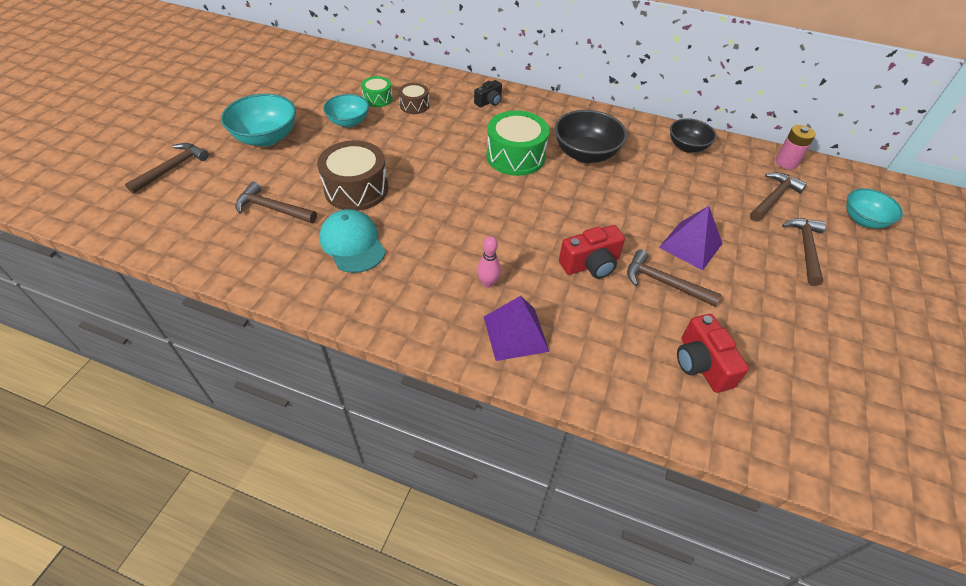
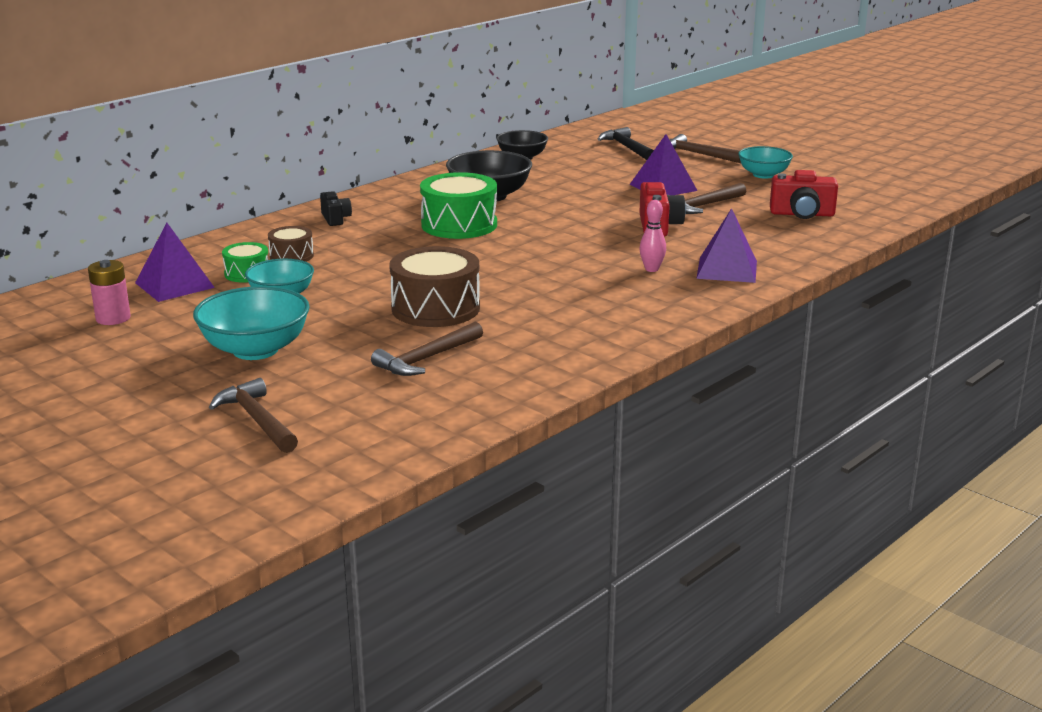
camera: 65 degrees left, 25 degrees down
(348, 81) = (174, 285): none -> purple pyramid
(352, 243) = (537, 321): turquoise cap -> none
(774, 198) = (627, 148): brown hammer -> black hammer
(786, 162) = (583, 132): pink battery -> pink battery (113, 318)
(863, 220) = (679, 130): turquoise bowl -> turquoise bowl (763, 175)

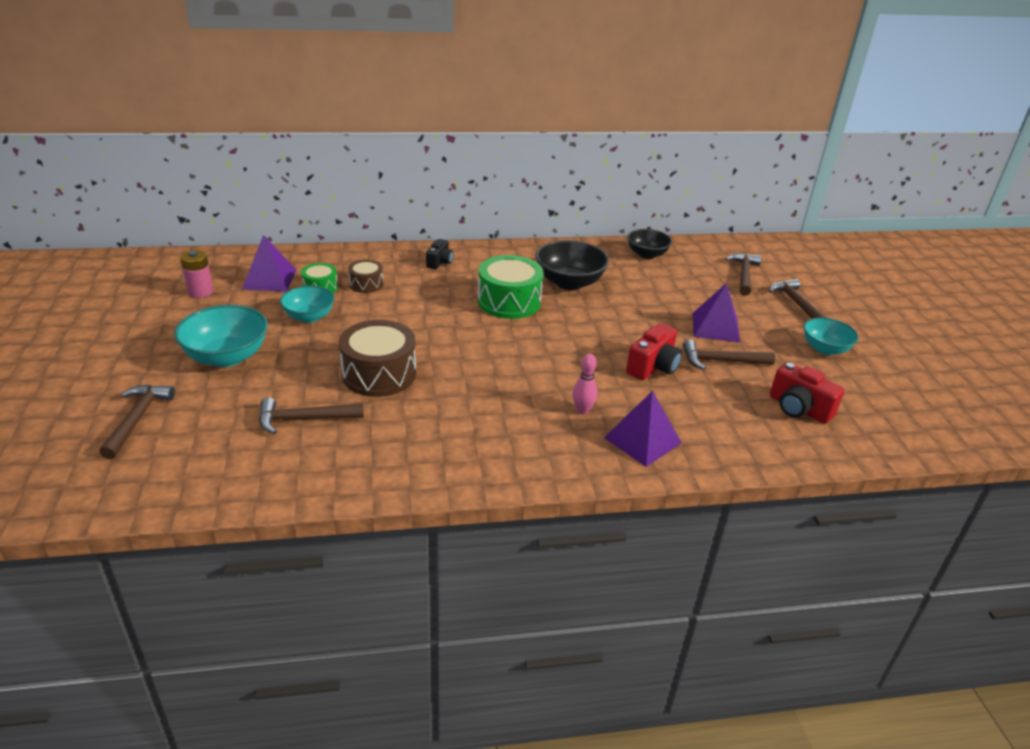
camera: 35 degrees right, 10 degrees up
(627, 148) = (744, 274): black hammer -> brown hammer

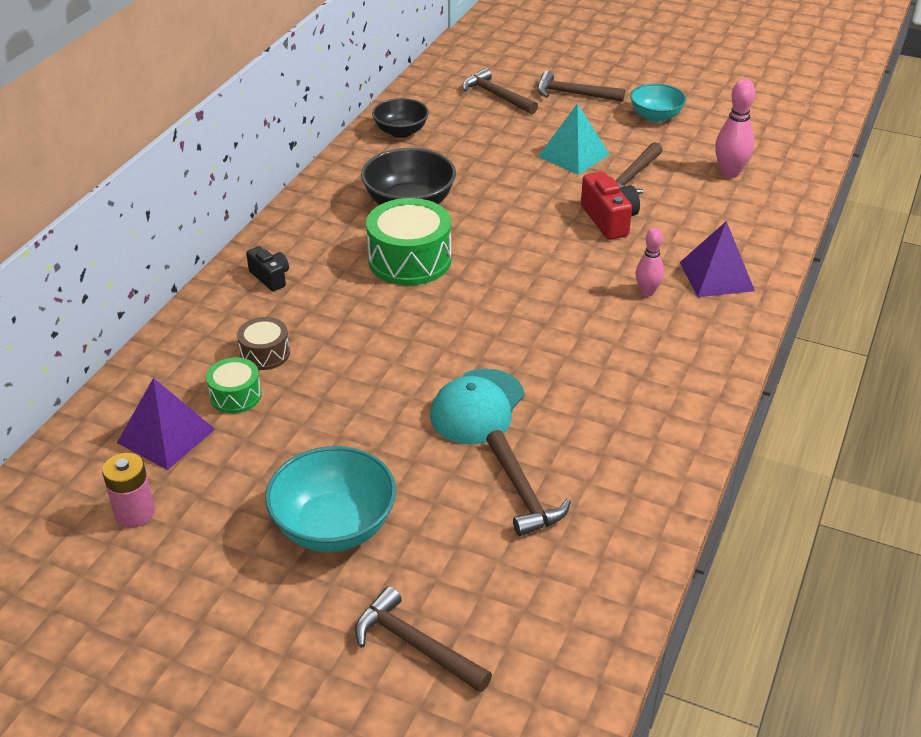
camera: 55 degrees left, 5 degrees up
(304, 419) = (522, 493): brown hammer -> brown hammer turned 45 degrees counterclockwise
(309, 317) = (300, 426): turquoise bowl -> none
(379, 374) = (477, 407): brown drum -> turquoise cap
(716, 327) = (573, 155): purple pyramid -> turquoise pyramid
(798, 408) = (729, 173): red camera -> pink bowling pin

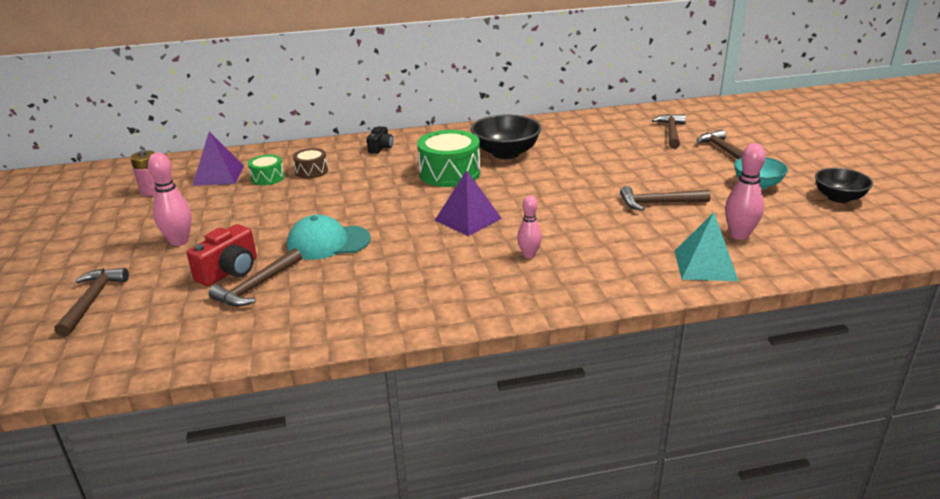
camera: 55 degrees right, 10 degrees down
(334, 526) = (179, 241): turquoise bowl -> pink bowling pin
(401, 132) = (577, 125): black bowl -> black bowl (838, 198)
(573, 155) = (650, 176): turquoise pyramid -> turquoise pyramid (705, 265)
(609, 220) = (594, 213): red camera -> red camera (230, 271)
(716, 276) = (590, 274): purple pyramid -> purple pyramid (468, 219)

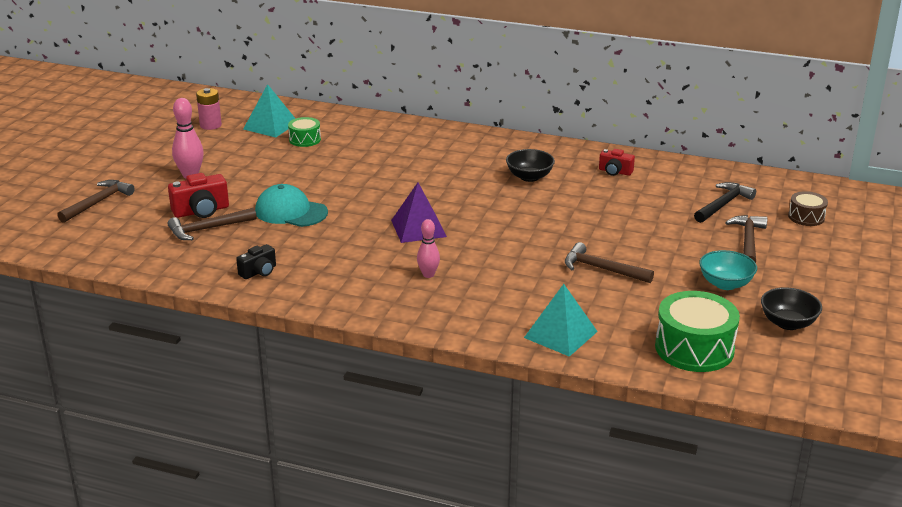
camera: 30 degrees right, 0 degrees up
(218, 175) = (271, 125): purple pyramid -> turquoise pyramid
(311, 171) = (345, 144): brown drum -> brown drum (806, 217)
(381, 148) = (426, 138): black camera -> black camera (259, 272)
(449, 173) = (455, 181): green drum -> green drum (694, 348)
(506, 153) = (529, 177): black bowl -> black bowl, size x0.66
(564, 132) = (615, 172): none -> red camera
(671, 132) = (723, 204): brown hammer -> black hammer
(739, 235) = (631, 321): pink bowling pin -> none

